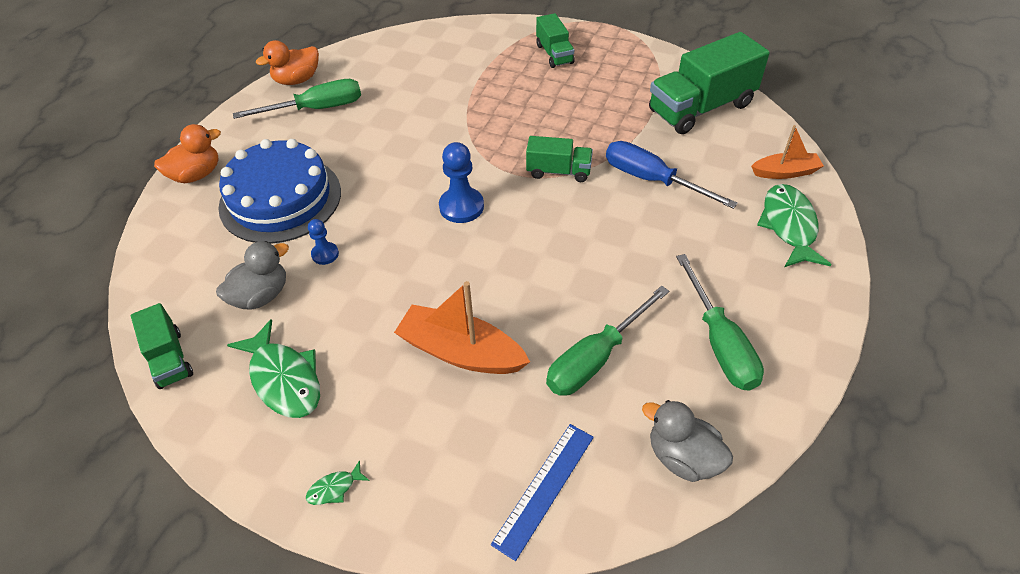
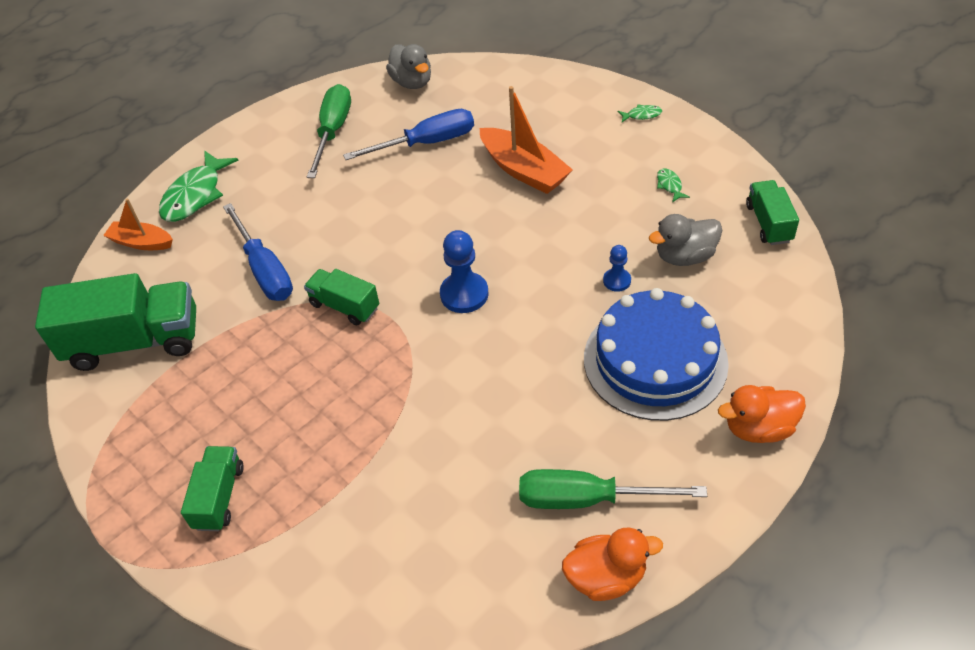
camera: 155 degrees left, 0 degrees up
(284, 379) = (669, 185): green fish -> green fish, size x0.44
(544, 488) = (506, 87): blue ruler -> none
(596, 358) = (426, 143): green screwdriver -> blue screwdriver

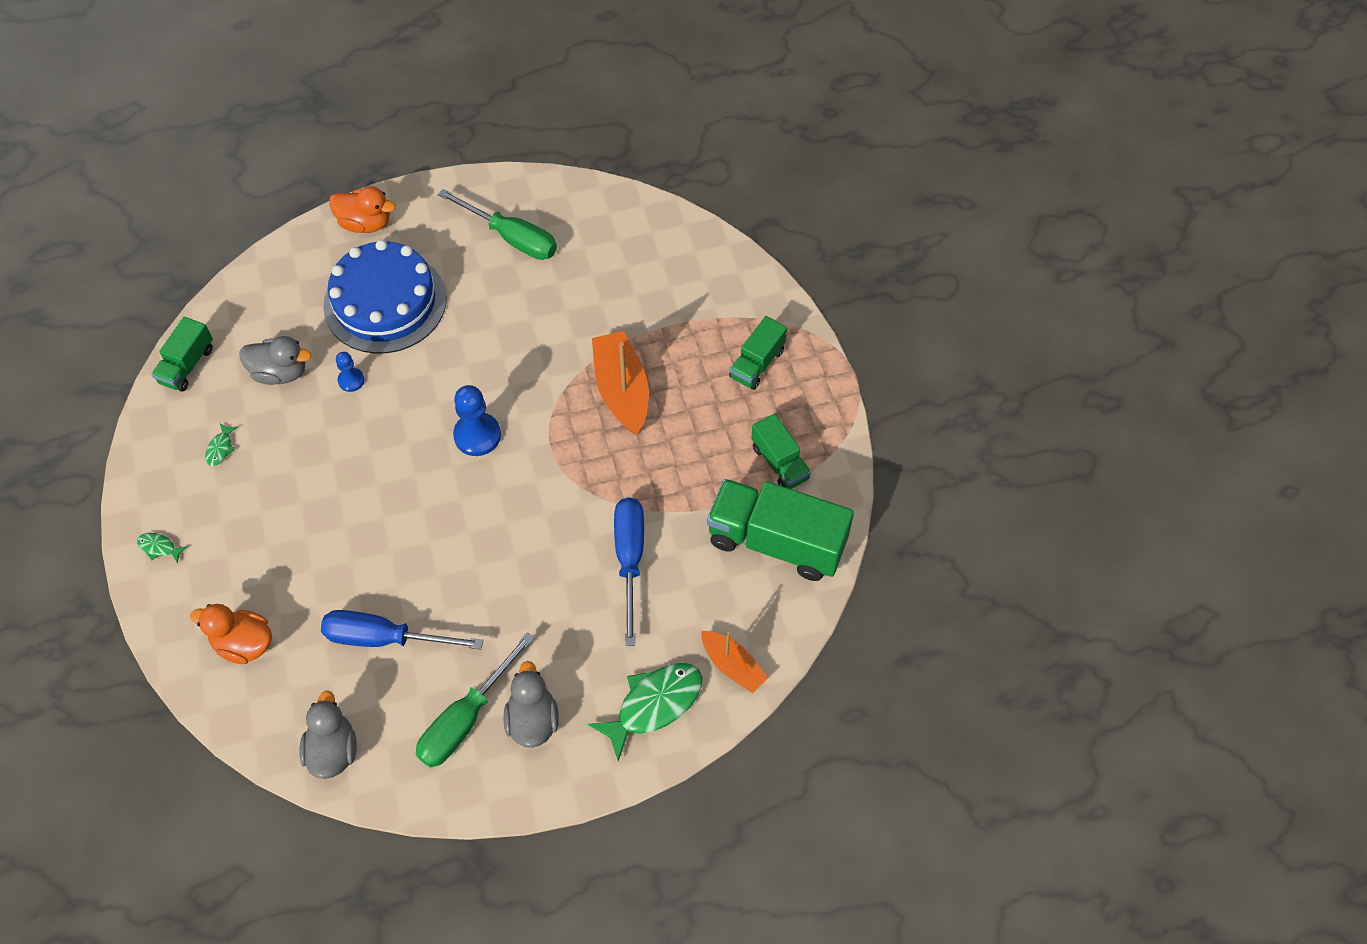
camera: 155 degrees left, 10 degrees up
(283, 150) = (532, 720): none -> grey duck
(344, 306) = (581, 479): green truck -> green truck (779, 463)
(524, 170) = (324, 543): orange boat -> orange boat (622, 390)
(606, 577) = (537, 191): orange duck -> orange duck (243, 644)

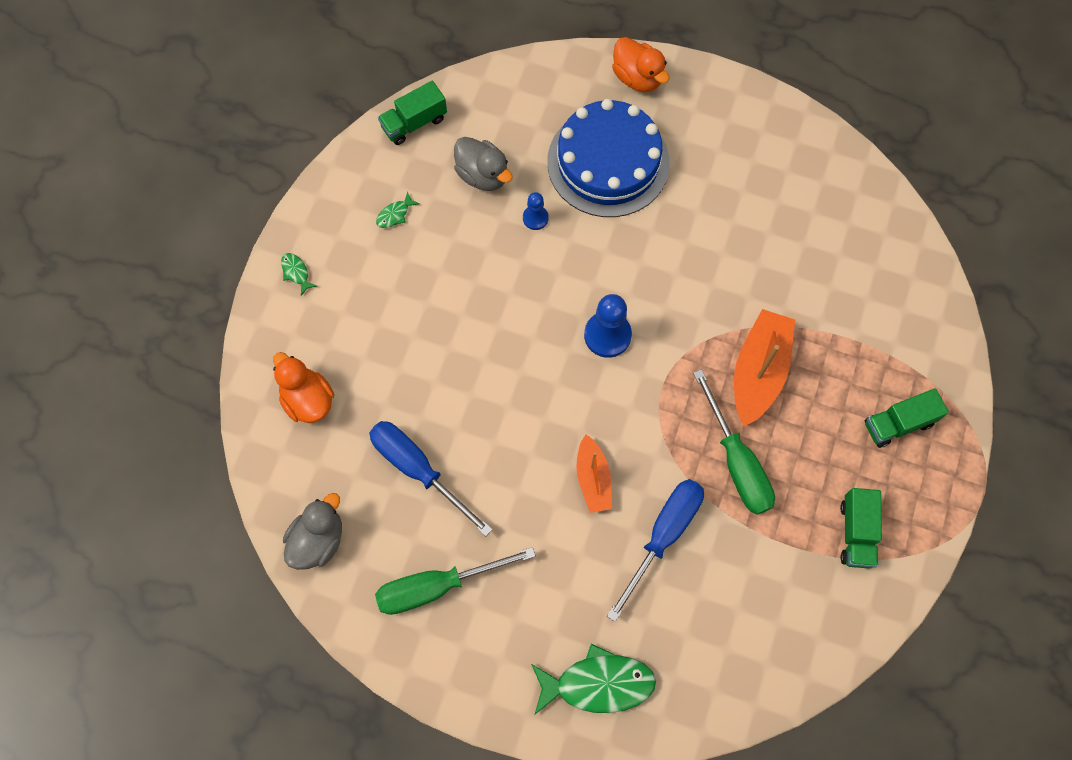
camera: 35 degrees right, 10 degrees up
(511, 237) = (754, 165): green screwdriver -> green screwdriver (736, 461)
(532, 720) = (489, 626): grey duck -> none
(732, 666) = (688, 695): orange boat -> orange boat (593, 479)
(776, 542) = (803, 606): green truck -> none

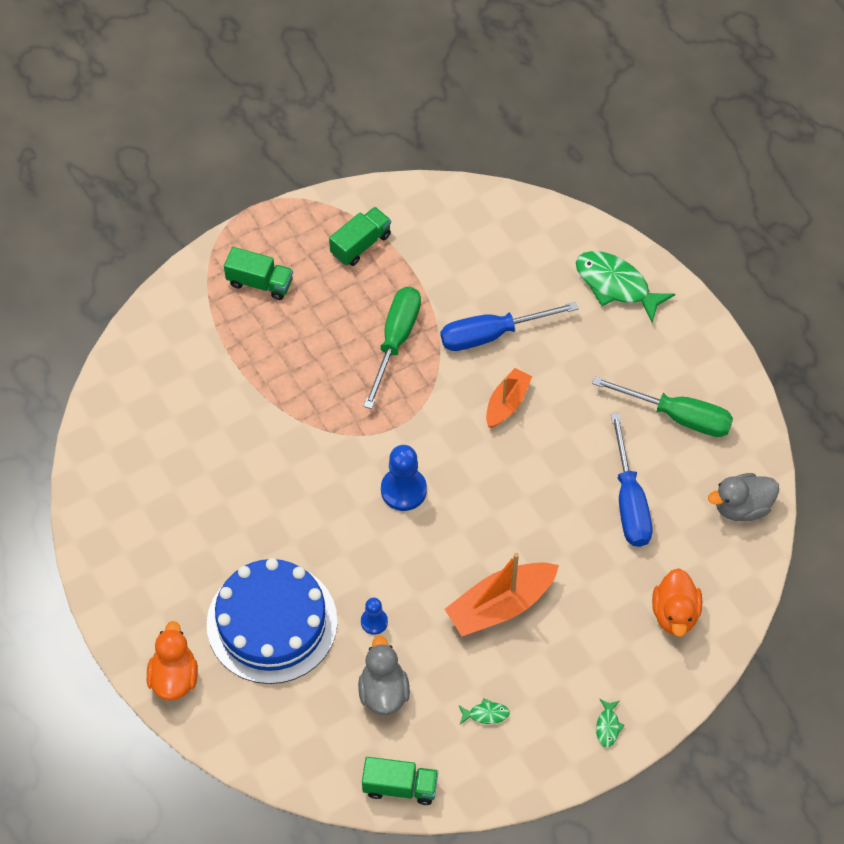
camera: 140 degrees left, 10 degrees down
(758, 372) = (319, 384): orange boat -> orange boat (500, 605)

